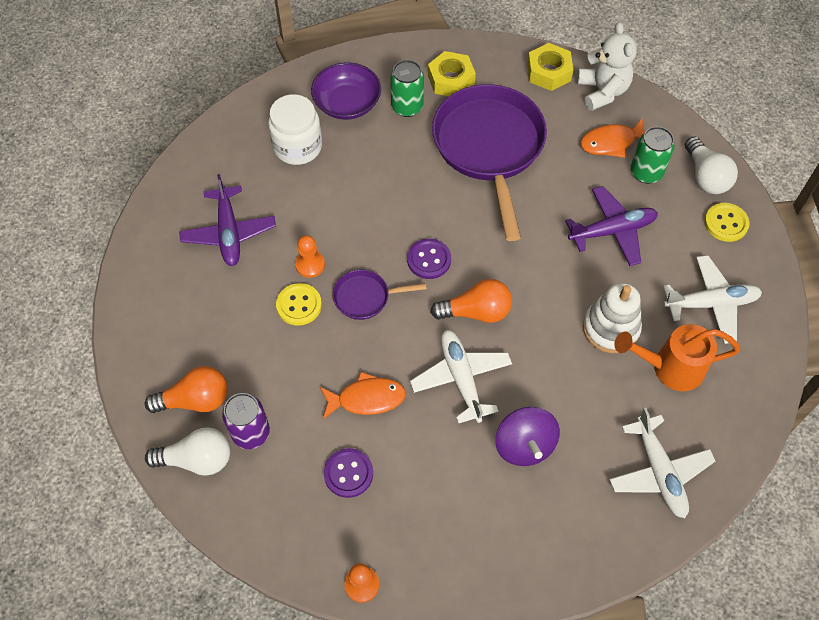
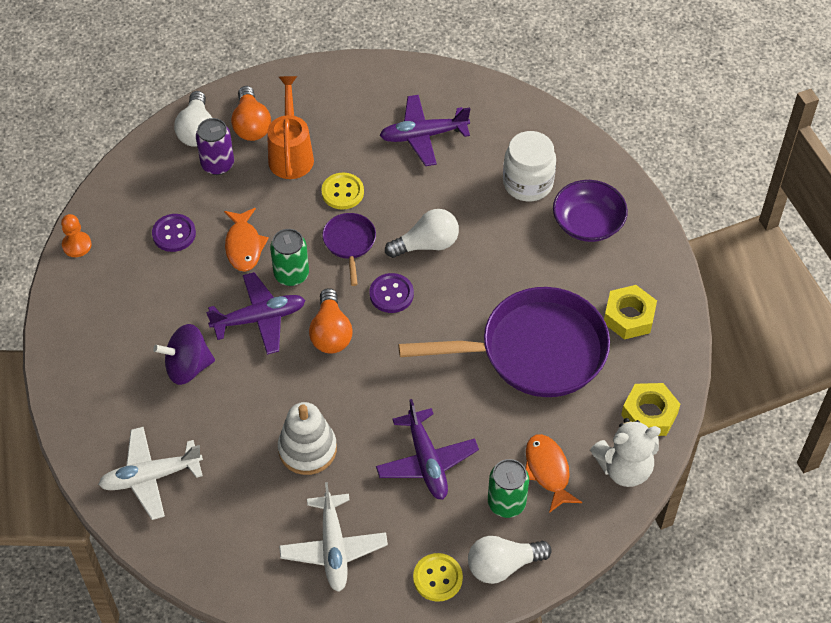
camera: 90 degrees right, 5 degrees down
(310, 264) = (387, 199): orange pawn -> none
(369, 230) = (427, 244): none -> white light bulb
(407, 107) = (587, 276): green can -> green can (291, 274)
(461, 378) = (259, 318): white plane -> purple plane
(670, 368) = (260, 499): orange watering can -> orange watering can (291, 154)

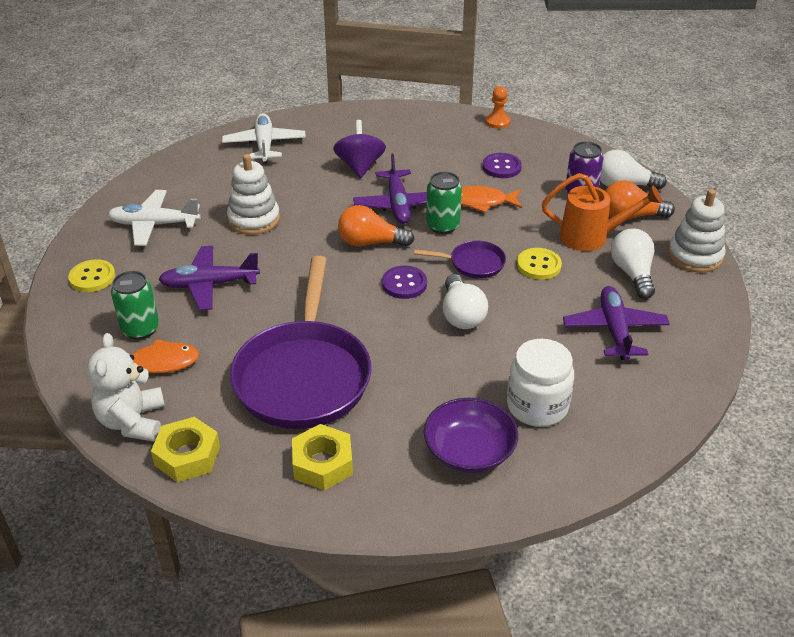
camera: 100 degrees right, 15 degrees down
(307, 79) = (695, 256): none -> white stacking toy
(502, 565) = (79, 318): white light bulb -> white light bulb (632, 273)

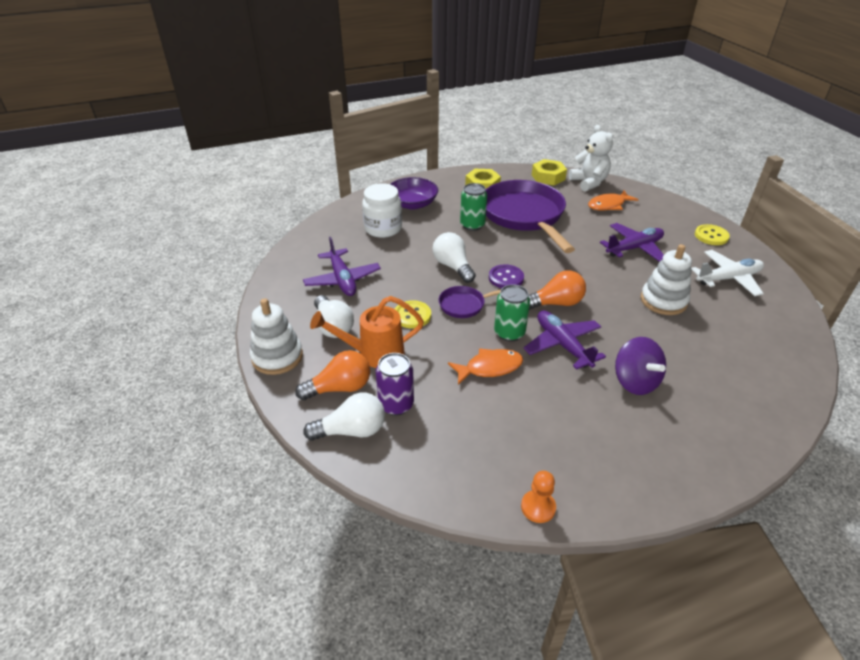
camera: 160 degrees right, 0 degrees up
(140, 329) = (640, 217): green can -> green can (472, 225)
(264, 145) = (753, 384): white plane -> none
(501, 167) = (493, 422): purple button -> none

